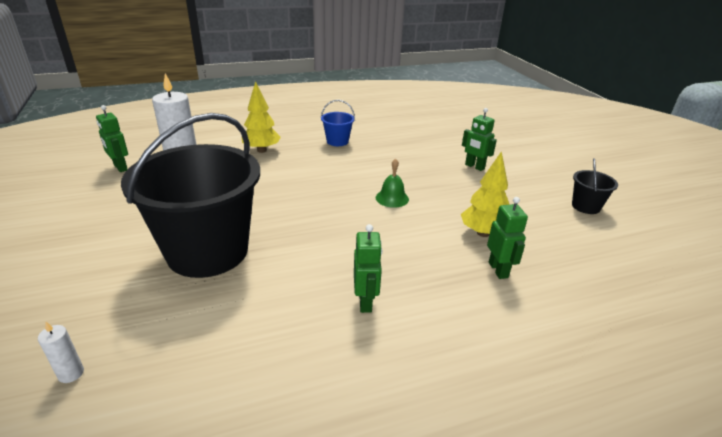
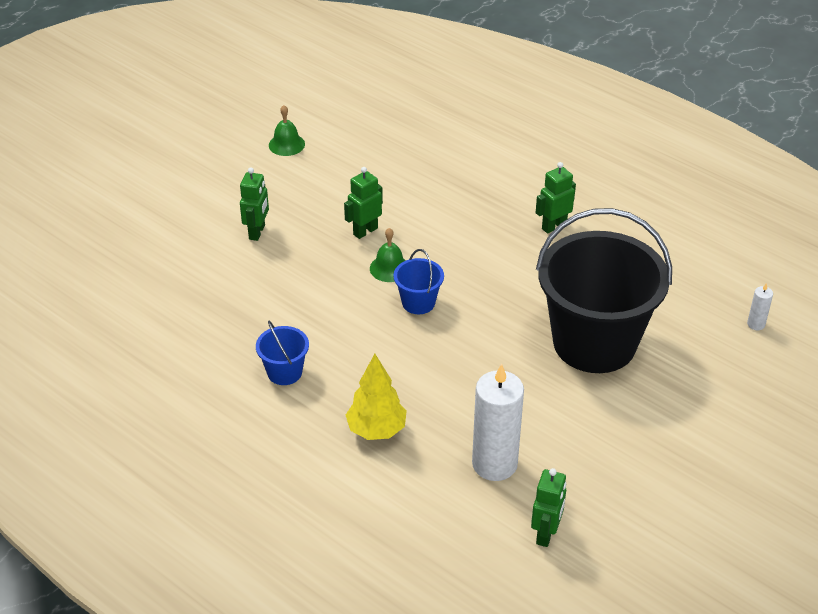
camera: 120 degrees left, 10 degrees up
(344, 196) = (418, 302): none -> blue bucket
(483, 233) = (398, 194): yellow tree -> none
(498, 270) = (446, 174): green robot -> green robot (365, 231)
(585, 206) = (286, 144): black bucket -> green bell

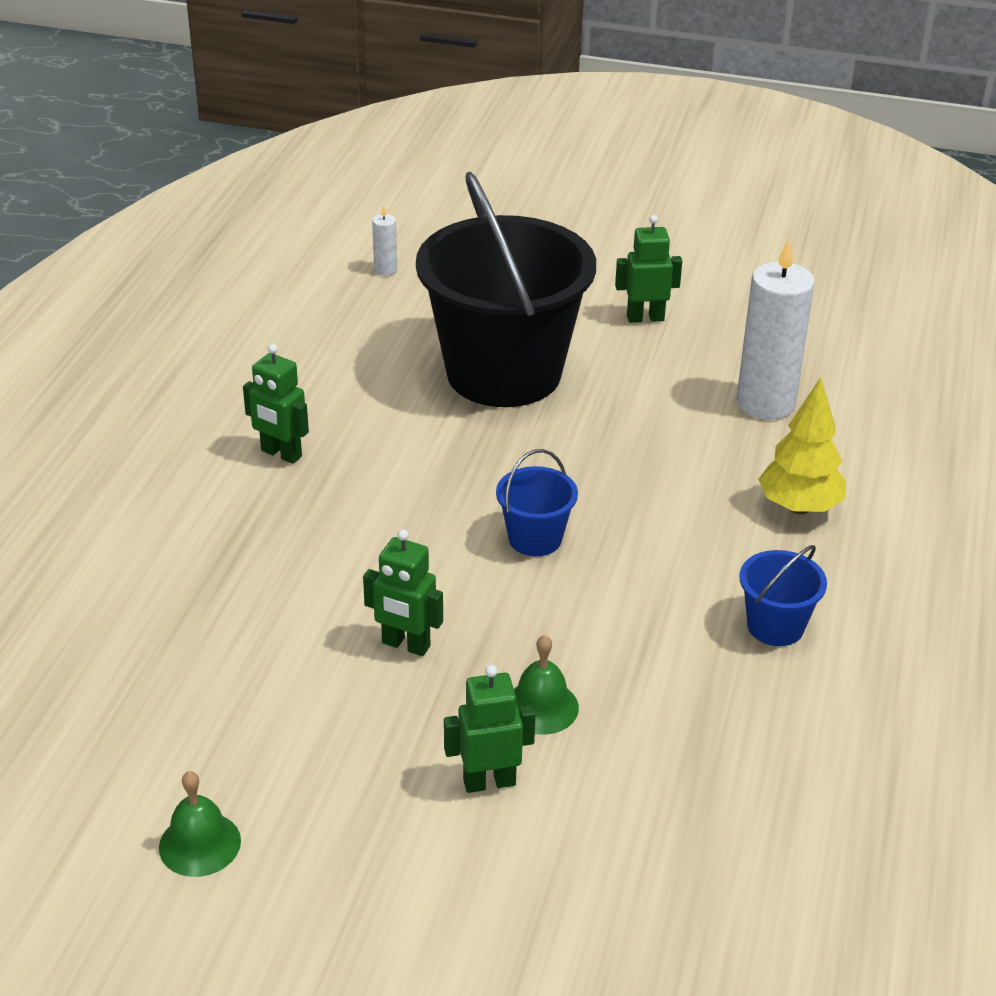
camera: 115 degrees left, 5 degrees down
(389, 268) = (479, 590): green bell -> green bell (541, 707)
(546, 534) = (827, 348): green robot -> green robot (645, 318)

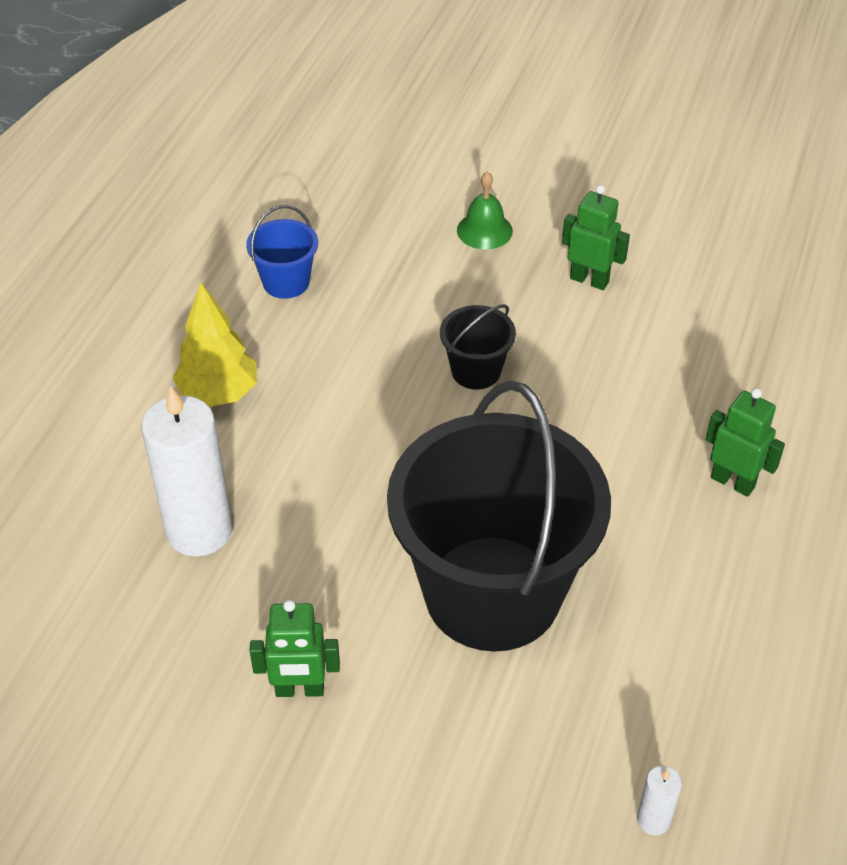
camera: 175 degrees left, 10 degrees up
(200, 844) = (716, 158): green bell -> none
(489, 782) = (525, 185): green robot -> none
(535, 539) = (476, 371): blue bucket -> black bucket

